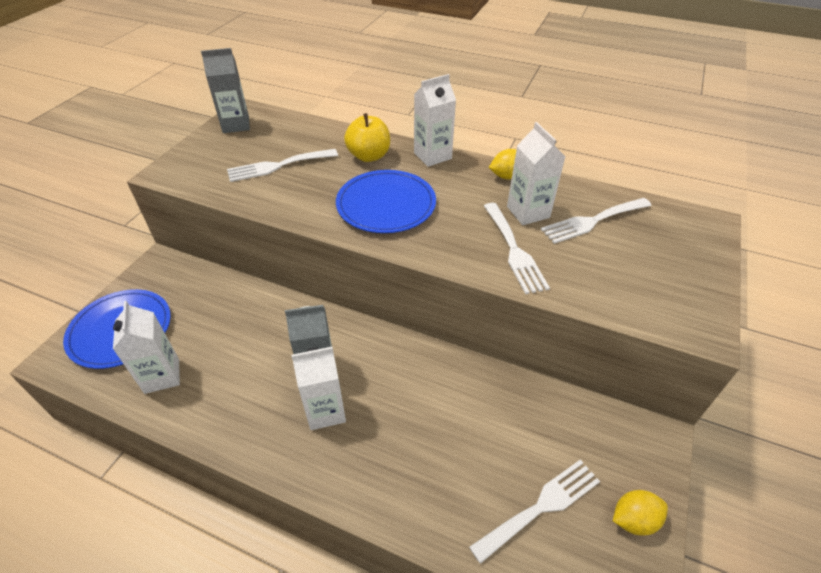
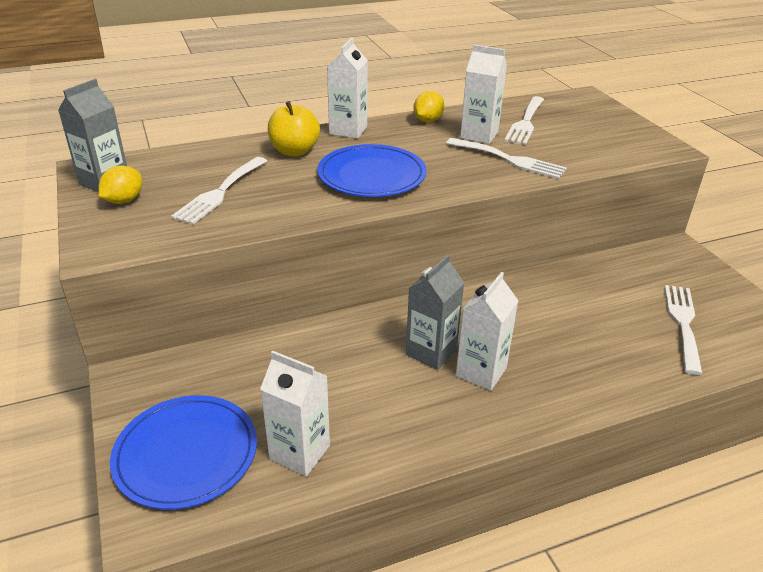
camera: 45 degrees left, 10 degrees down
(633, 519) = (728, 295): yellow lemon -> yellow lemon (124, 201)

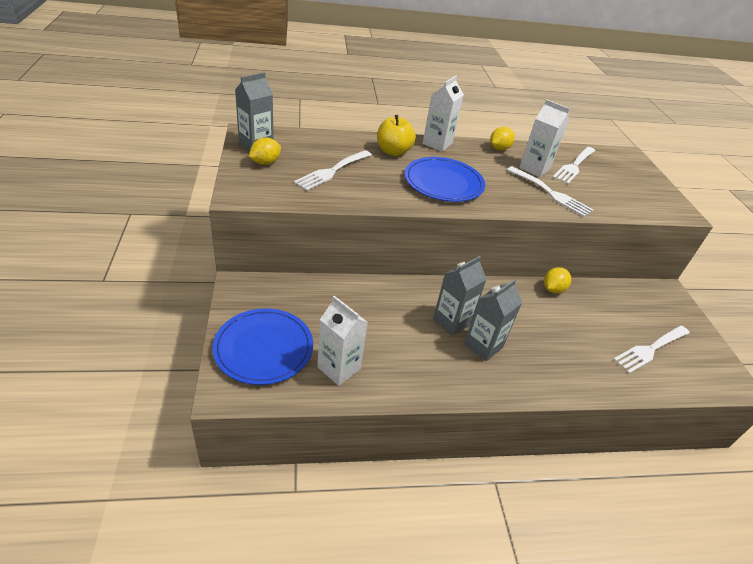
camera: 10 degrees right, 5 degrees up
(481, 372) = (483, 345): white carton -> grey carton
(544, 280) = (553, 289): none -> yellow lemon
(683, 323) = (650, 349): white fork -> white fork turned 150 degrees counterclockwise

